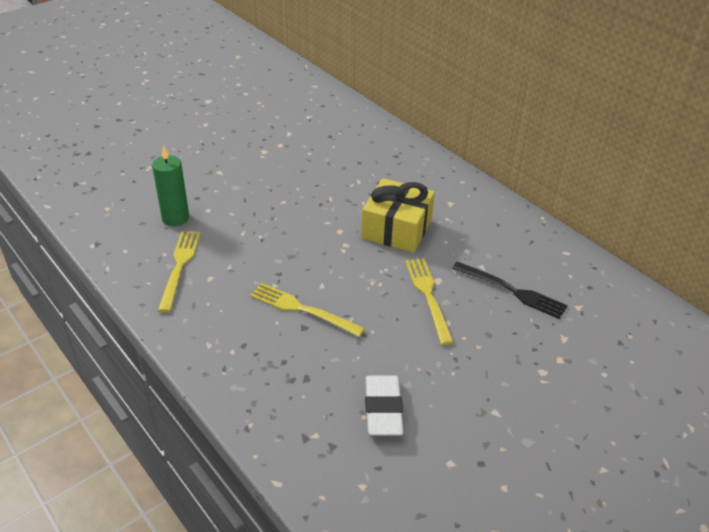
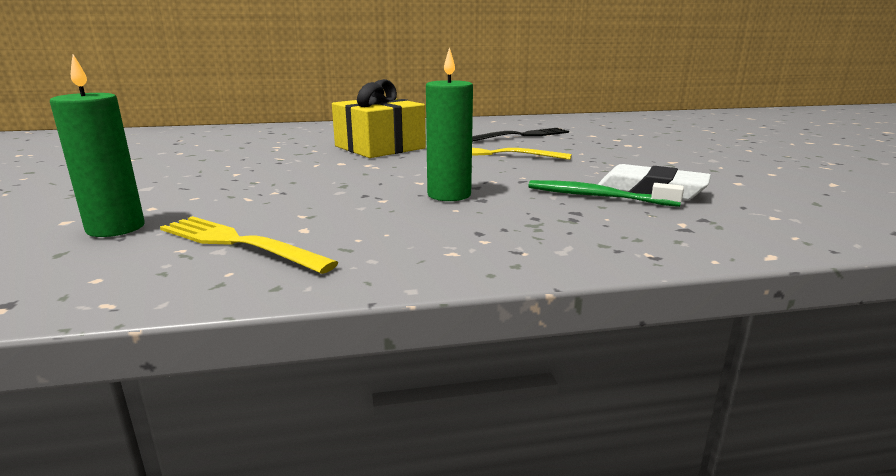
camera: 60 degrees left, 20 degrees down
(302, 309) = (449, 195): yellow fork -> green candle
(347, 382) = (597, 196): none -> green toothbrush

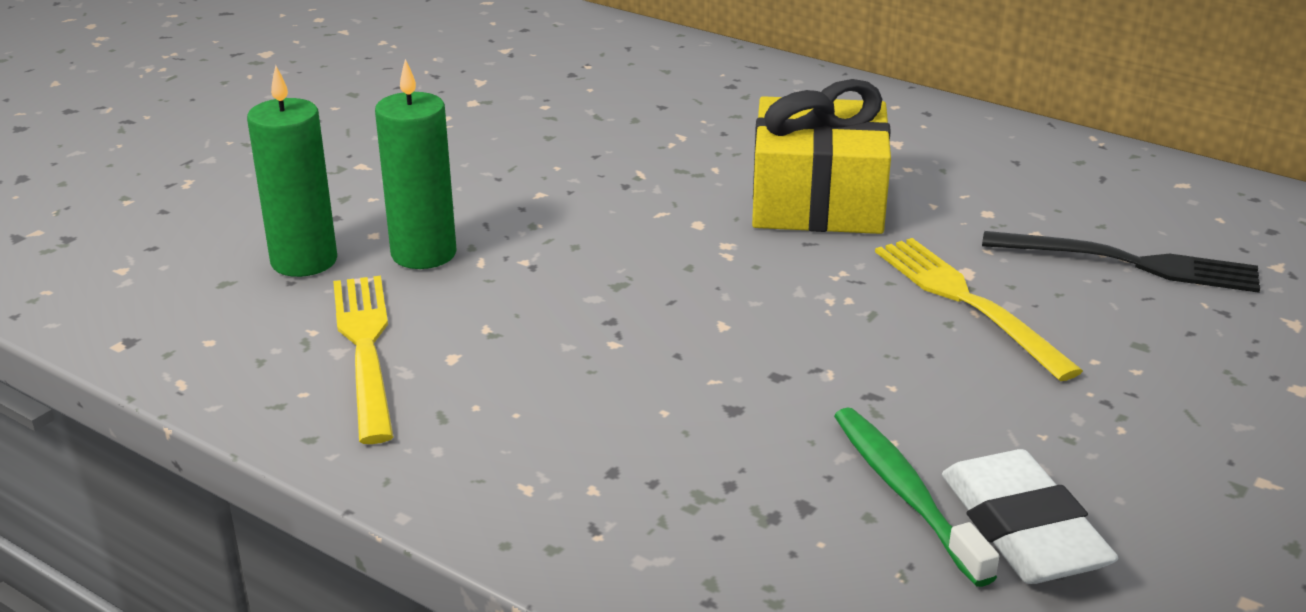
camera: 45 degrees right, 10 degrees up
(449, 195) = (708, 376): green candle -> green candle (424, 253)

